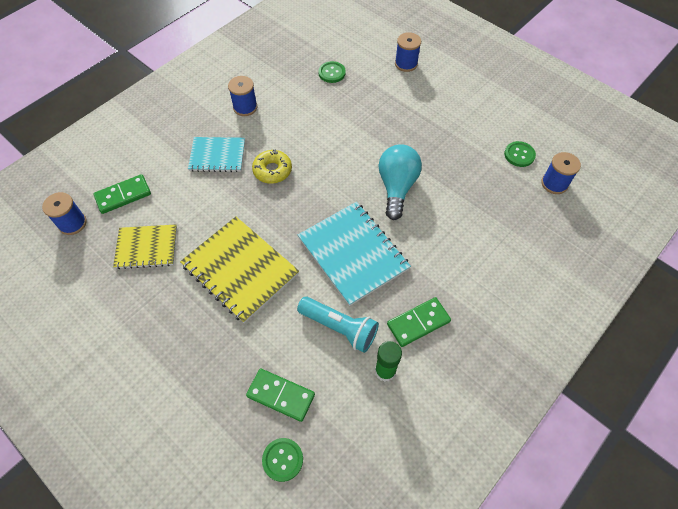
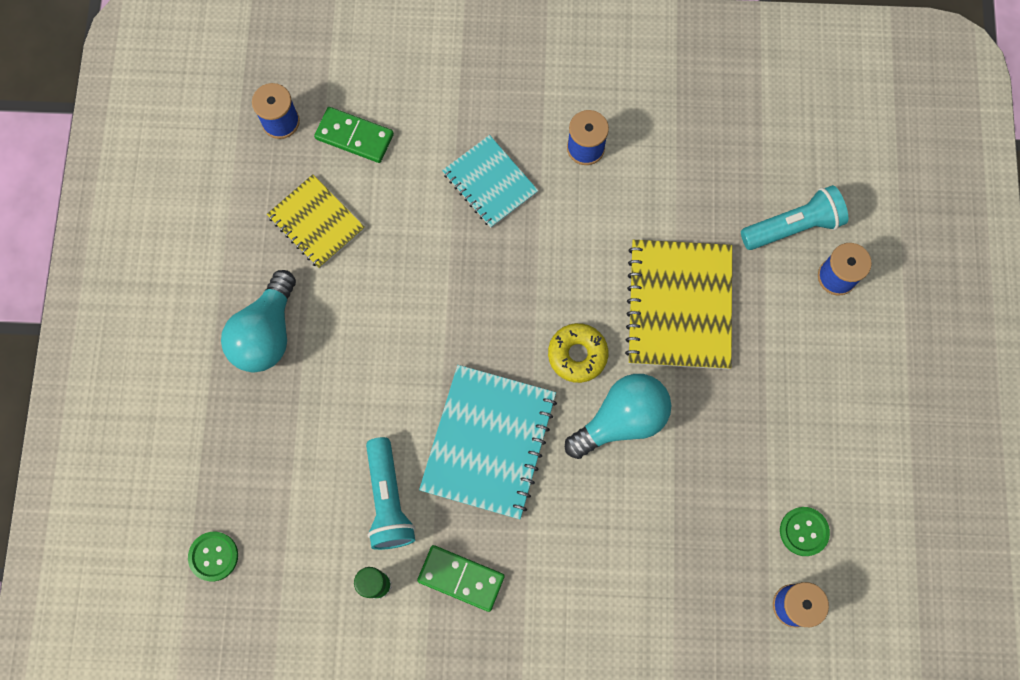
camera: 50 degrees right, 15 degrees up
(179, 321) = (266, 333): none -> turquoise light bulb
(240, 270) = (370, 341): yellow notebook -> yellow notebook (679, 305)
(272, 170) = (522, 261): yellow donut -> yellow donut (577, 355)
(280, 395) = (271, 501): green domino -> none
(332, 73) = (734, 199): green button -> none
(367, 62) = (793, 226): none -> turquoise flashlight

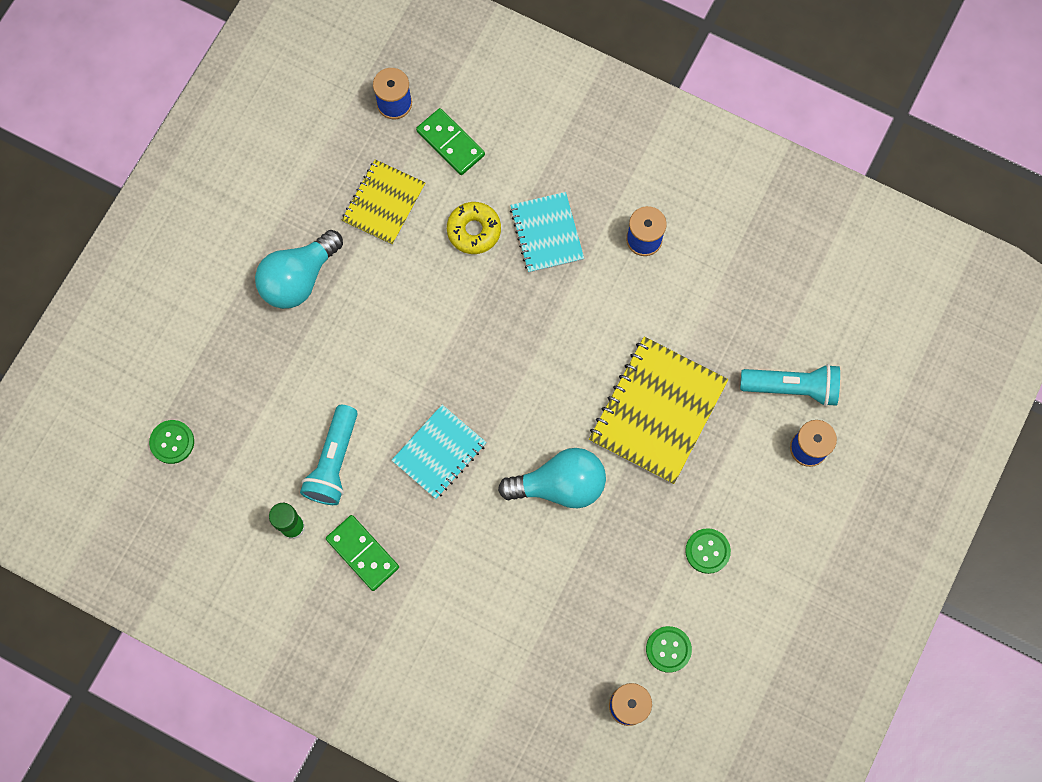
camera: 25 degrees right, 0 degrees up
(316, 222) = (383, 203): yellow notebook -> yellow notebook turned 45 degrees clockwise
(489, 442) = (439, 452): turquoise notebook -> turquoise notebook, size x0.63
(577, 355) = (549, 413): yellow donut -> yellow donut (474, 230)
(793, 418) = (707, 551): none -> green button

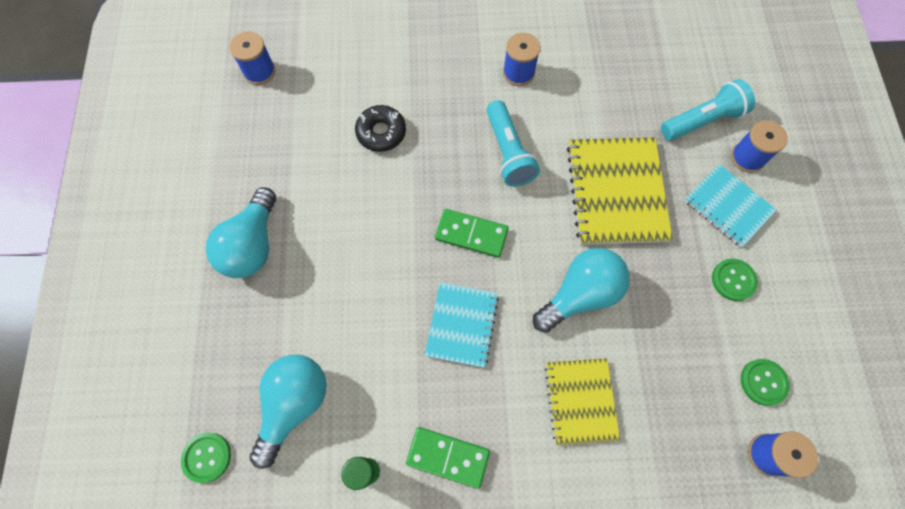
camera: 30 degrees left, 5 degrees down
(262, 439) = (294, 405): none -> turquoise light bulb
(333, 462) = (372, 387): turquoise flashlight -> turquoise flashlight (508, 153)
(383, 203) = (293, 149): yellow notebook -> yellow notebook (580, 401)
(450, 143) = (323, 78): green domino -> green domino (471, 234)
(474, 230) = (381, 132): yellow donut -> black donut
(546, 233) = (441, 106): turquoise notebook -> turquoise notebook (728, 206)

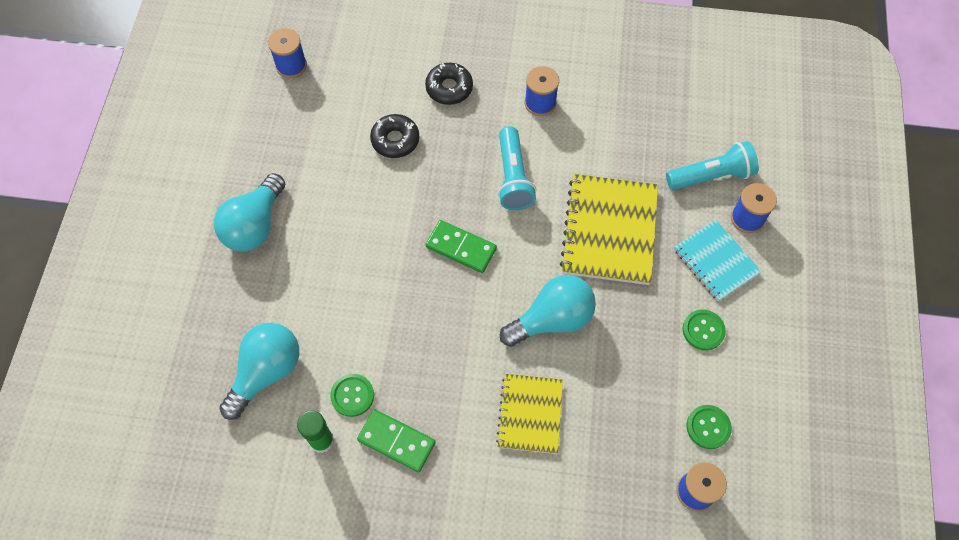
camera: 10 degrees right, 5 degrees down
(207, 457) = (181, 403): green button -> green button (352, 395)
(425, 71) = (449, 88): none -> black donut
(462, 325) = (434, 328): turquoise notebook -> none

